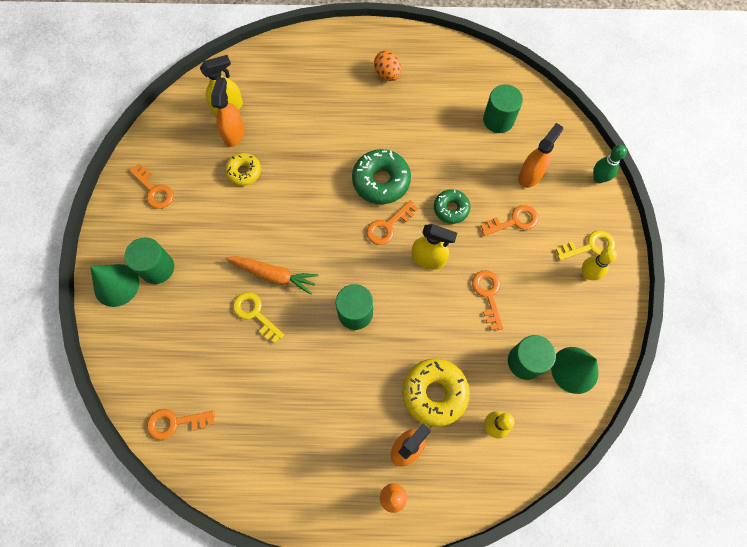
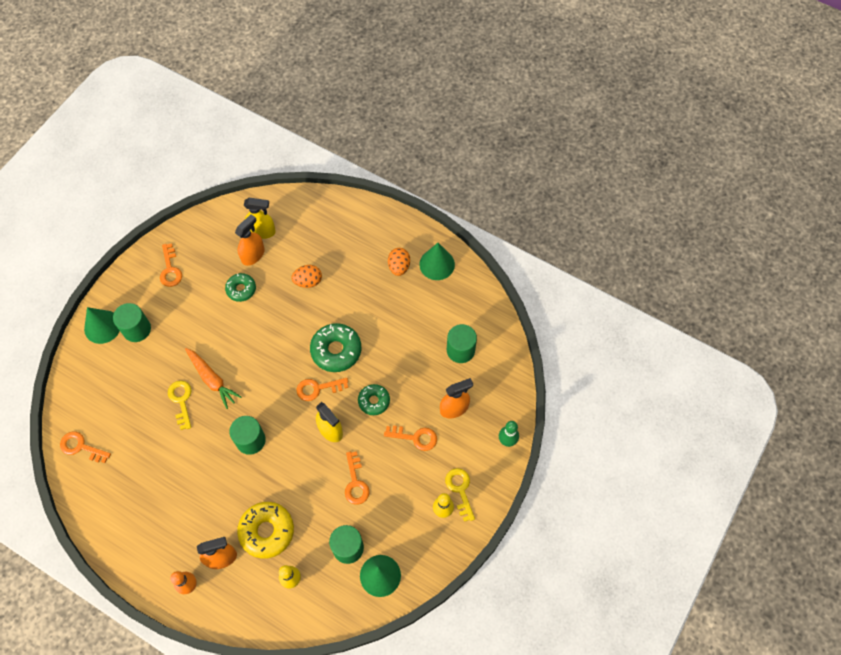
camera: 30 degrees right, 5 degrees down
(244, 172) = (241, 289): yellow donut -> green donut
(308, 131) = (308, 281): none -> orange egg
(421, 54) = (437, 264): none -> green cone
(488, 295) = (355, 482): orange key -> orange key turned 150 degrees clockwise
(589, 246) = (460, 490): yellow key -> yellow key turned 120 degrees counterclockwise

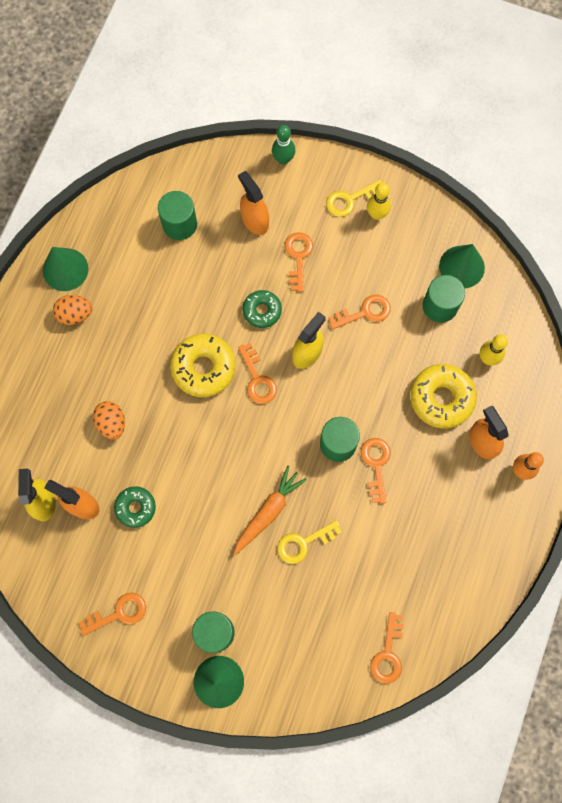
camera: 100 degrees left, 10 degrees up
(226, 466) = (376, 465): none -> orange key
(336, 350) = (203, 368): green donut -> yellow donut

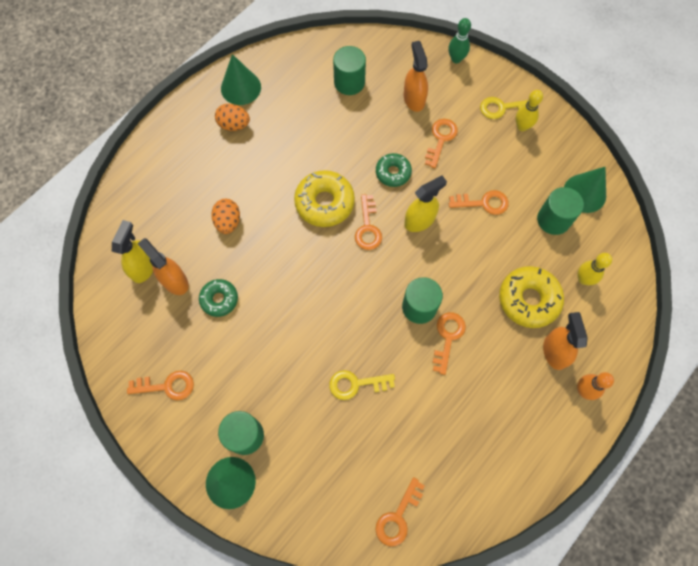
camera: 20 degrees right, 5 degrees down
(268, 512) = (334, 344): orange carrot -> none

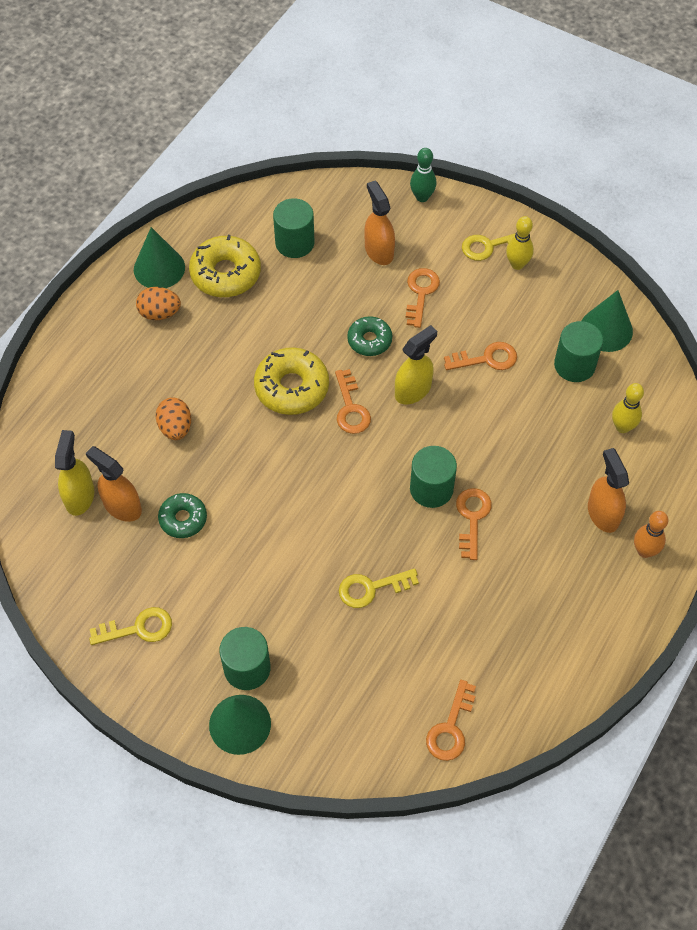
camera: 10 degrees left, 10 degrees down
(167, 386) = (138, 628): orange key -> yellow key
(528, 299) = (561, 460): yellow donut -> yellow donut (225, 273)

